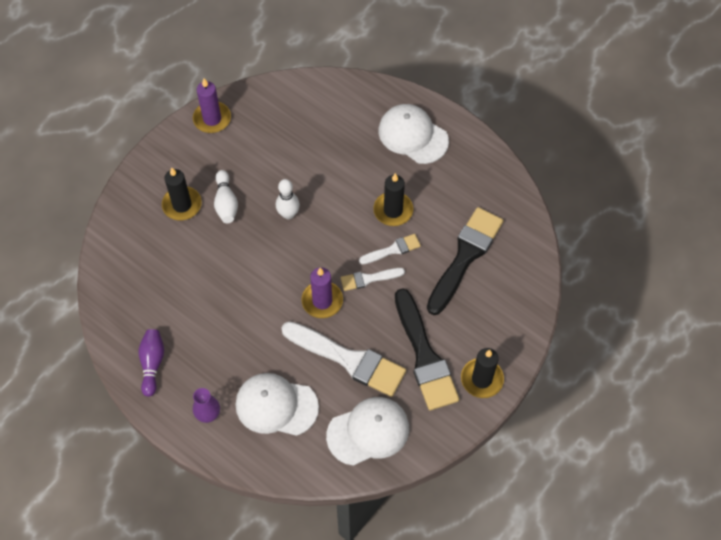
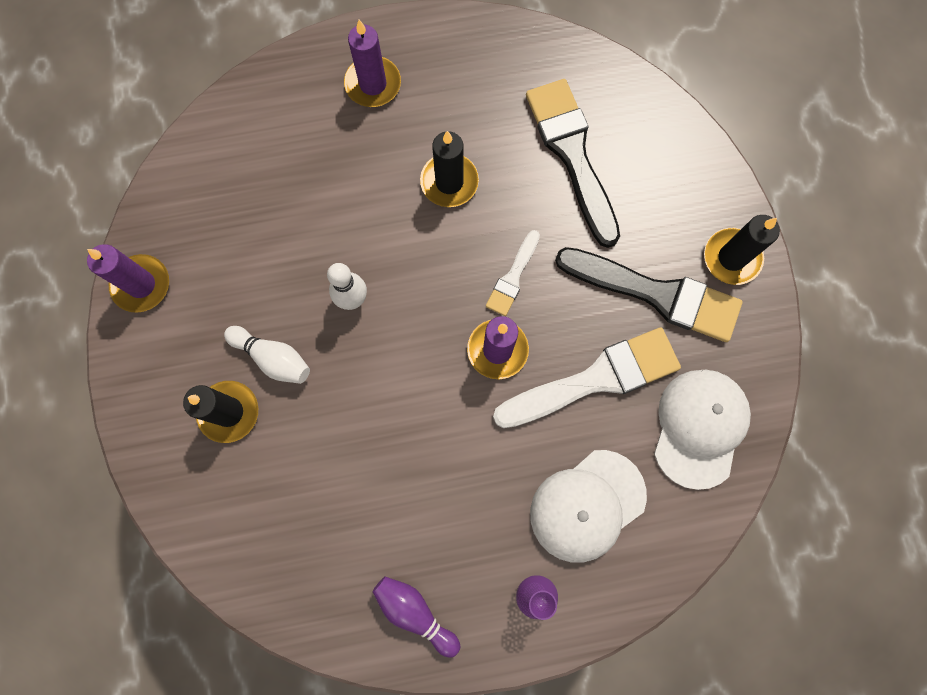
camera: 50 degrees left, 15 degrees up
(393, 250) = (498, 222): white brush -> none
(413, 135) = (373, 84): white cap -> purple candle

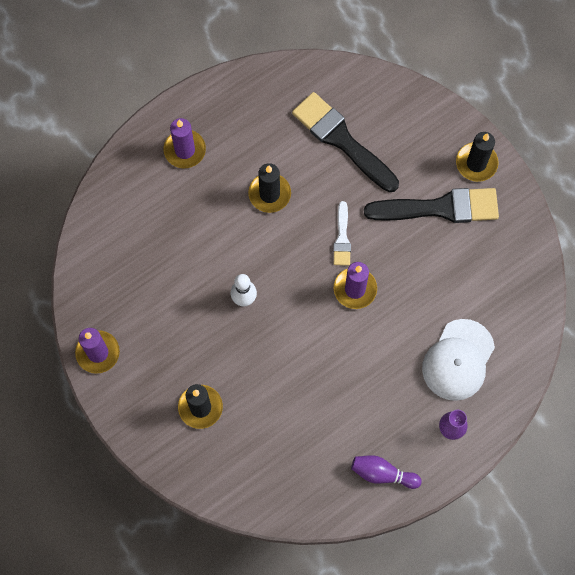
camera: 25 degrees left, 5 degrees down
(273, 358) = (211, 360): white bowling pin -> none
(595, 379) = (426, 279): white brush -> none
(699, 427) = (505, 280): white cap -> none

